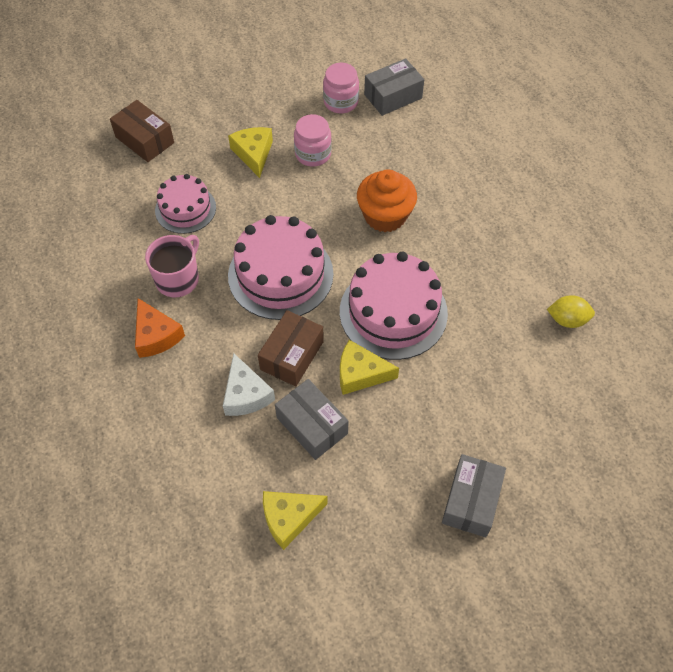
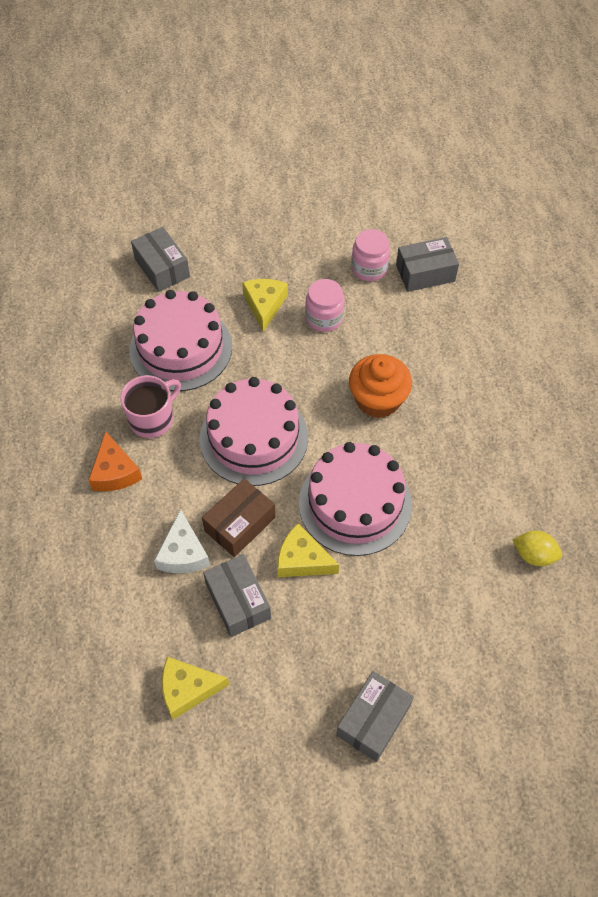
camera: 15 degrees right, 0 degrees up
(144, 140) = (162, 268): brown box -> grey box
(185, 209) = (181, 348): pink cake -> pink cake, size x1.65

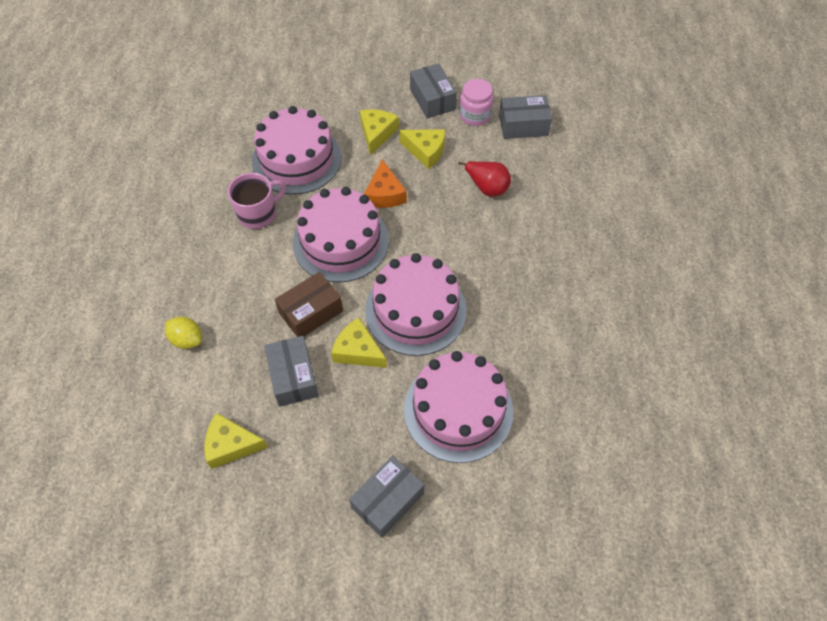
camera: 10 degrees right, 0 degrees up
(115, 472) = (215, 252): orange cheese -> orange cheese (385, 194)
(162, 268) = (297, 92): grey box -> grey box (432, 99)
(183, 553) = (256, 329): white cheese -> none
(324, 318) = (426, 151): pink jar -> yellow cheese
(378, 399) = (456, 225): orange cupcake -> none
(401, 351) = (486, 187): none -> red pear
(426, 608) = (458, 410): none -> pink cake
(534, 555) = (567, 379): yellow lemon -> yellow lemon (187, 339)

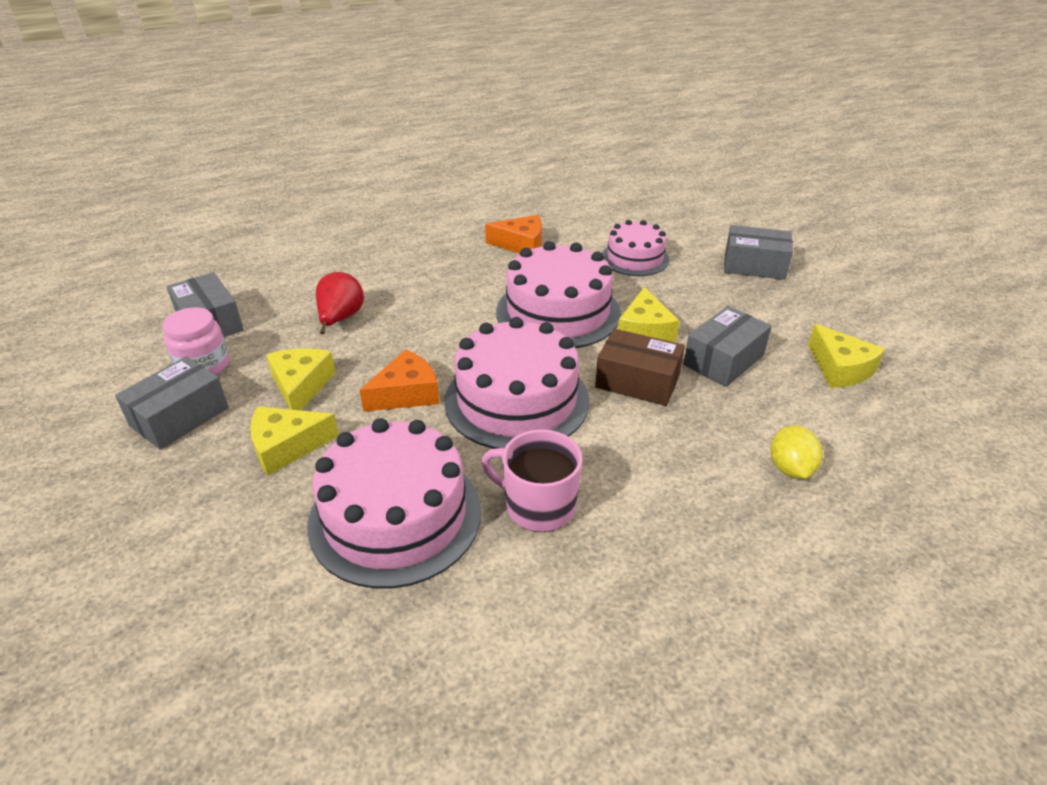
camera: 120 degrees left, 20 degrees down
(458, 410) = (635, 258): pink cake -> pink cake, size x0.61
(530, 337) = (521, 244): none -> orange cheese

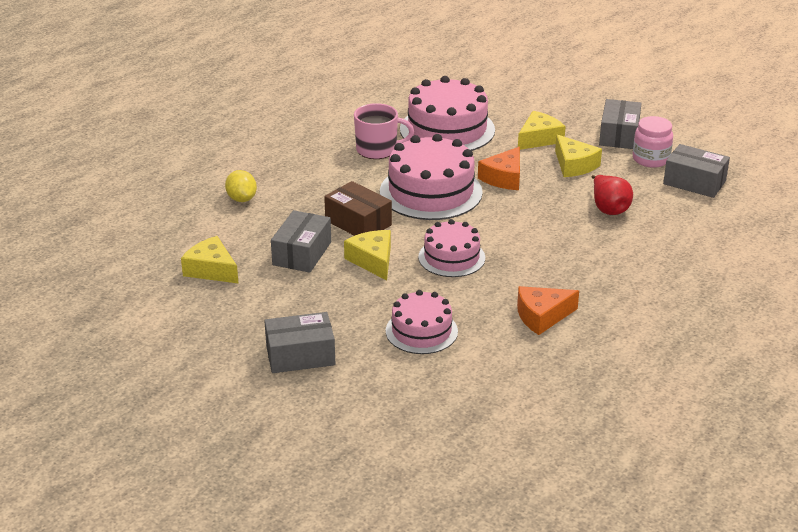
camera: 155 degrees right, 5 degrees down
(558, 312) = (451, 257): pink cake -> pink cake, size x0.61
(637, 381) = (358, 223): brown box -> brown box turned 45 degrees clockwise

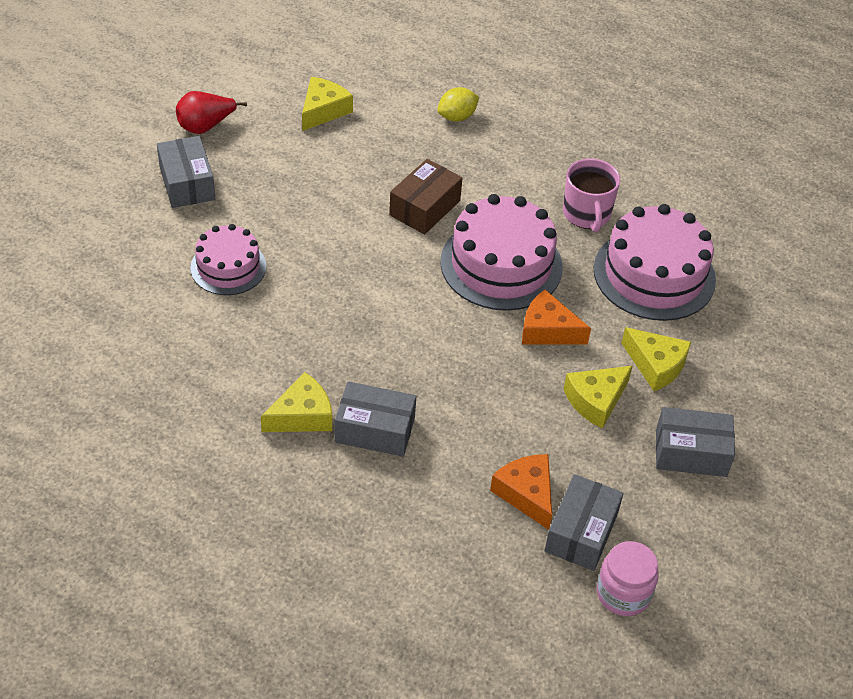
camera: 80 degrees right, 15 degrees up
(302, 253) = (359, 170): grey box -> grey box (375, 430)
(372, 260) = (352, 223): yellow cheese -> yellow cheese (302, 415)
(451, 257) = (366, 286): pink cake -> none
(542, 316) = (259, 364): orange cheese -> orange cheese (526, 494)
(608, 208) = (495, 433): red pear -> red pear (205, 126)
(651, 159) = (633, 486): pink jar -> pink jar (623, 593)

